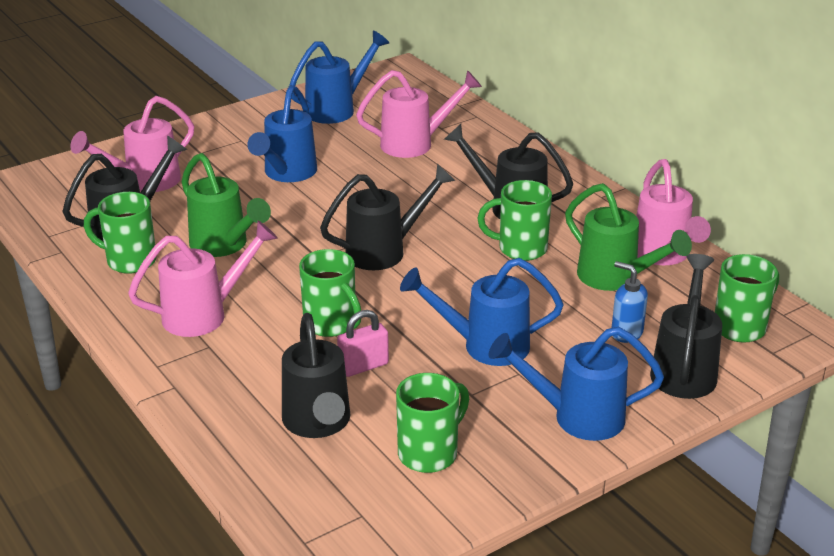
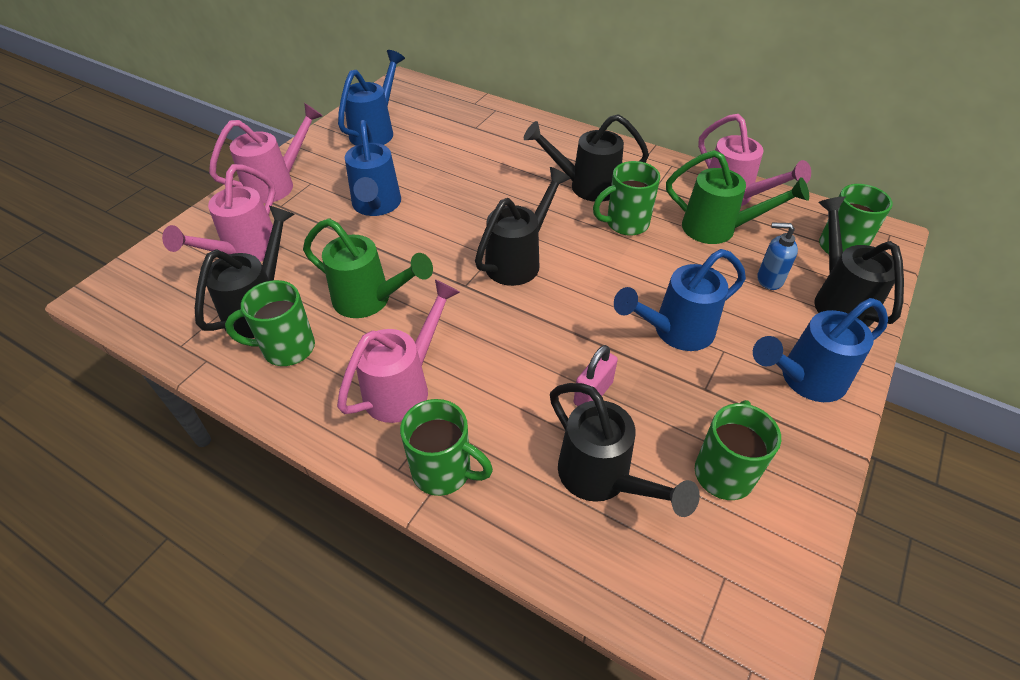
camera: 25 degrees left, 15 degrees up
(331, 324) = (530, 355): green mug -> green mug (444, 471)
(416, 144) = (466, 147): pink watering can -> pink watering can (277, 184)

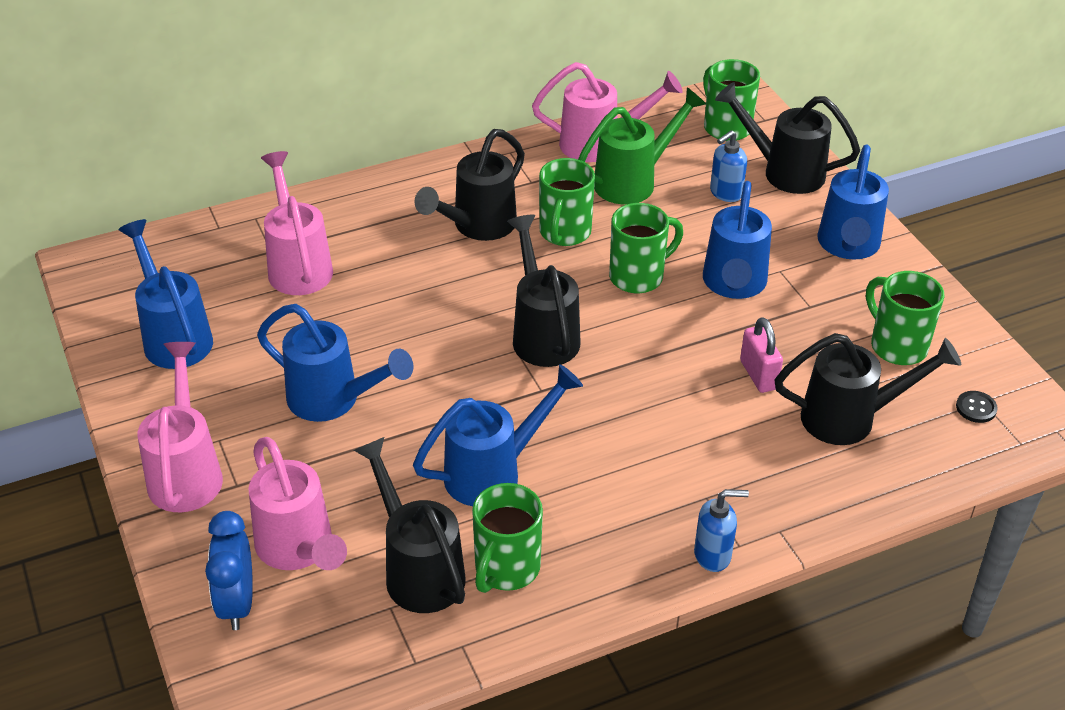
camera: 55 degrees left, 5 degrees down
(188, 250) = (237, 603): none -> blue clock
(370, 300) = (494, 472): green watering can -> blue watering can
(375, 457) = (713, 555): none -> blue soap dispenser
(405, 386) = (642, 497): pink watering can -> pink watering can (298, 265)
(444, 471) = (766, 514): green mug -> green mug (638, 276)
(709, 575) = (976, 408): none -> black button

